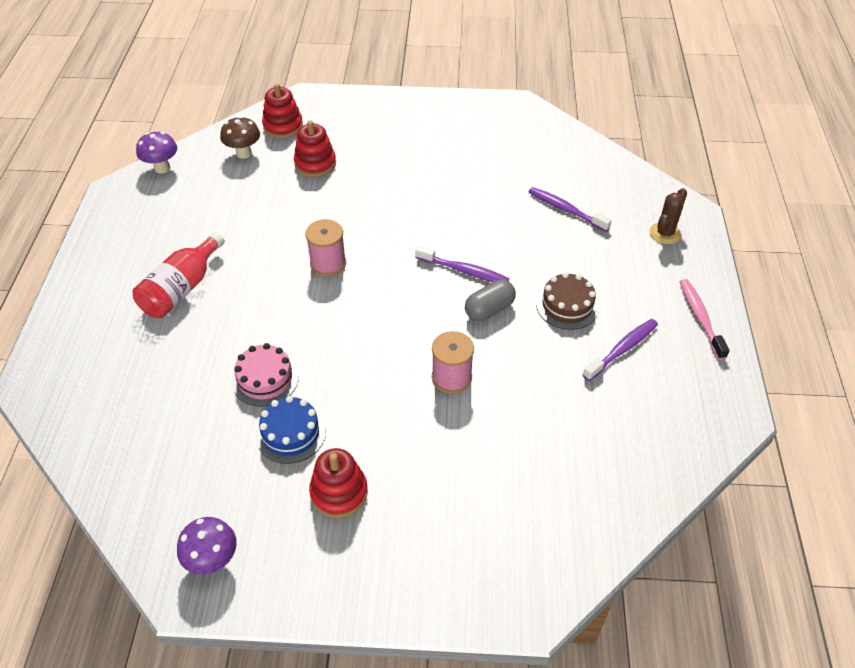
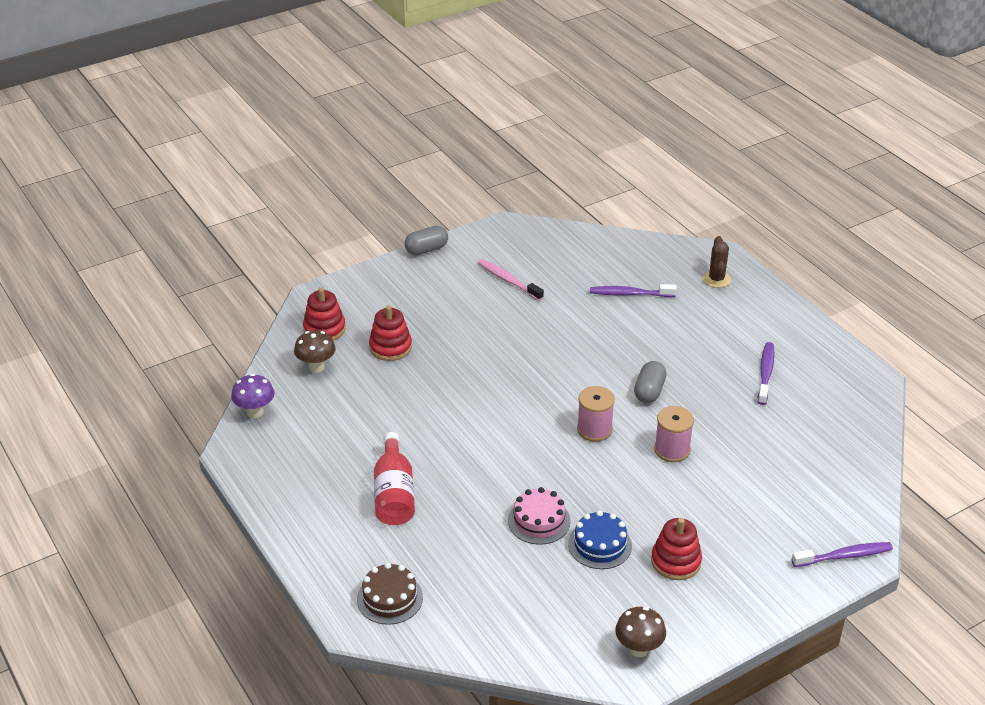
camera: 35 degrees left, 10 degrees down
(213, 560) = (638, 649): purple mushroom -> brown mushroom
(328, 263) = (492, 418): pink spool -> pink spool (594, 429)
(430, 96) = (426, 249): none -> grey capsule
(464, 271) = (602, 373): purple toothbrush -> purple toothbrush (844, 556)
(567, 305) = (700, 362): brown cake -> brown cake (390, 598)
(700, 317) = (795, 327): pink toothbrush -> pink toothbrush (508, 280)

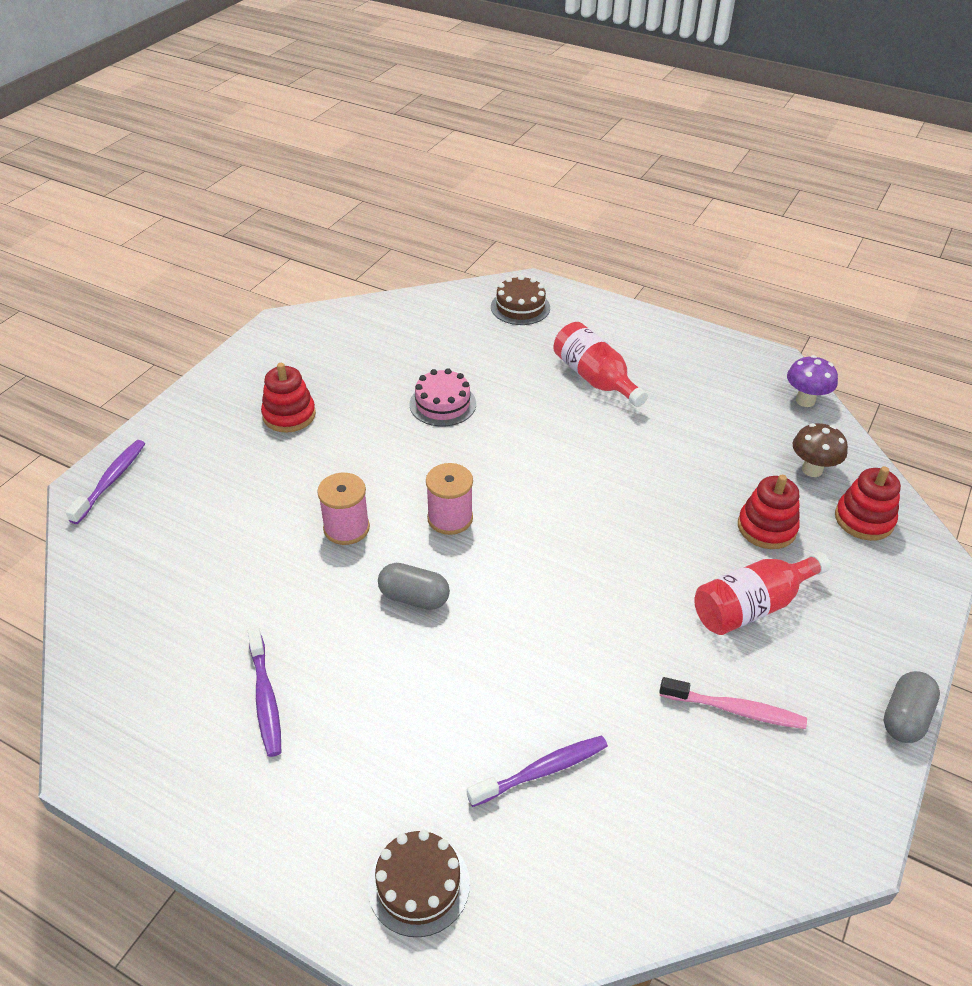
camera: 150 degrees right, 5 degrees up
(448, 315) = (752, 606): none -> red bottle
(600, 545) = (371, 404): blue cake -> none
(638, 649) = (291, 340): brown mushroom -> none
(649, 391) = (414, 597): grey capsule -> grey capsule turned 60 degrees counterclockwise
(716, 279) = (418, 884): brown cactus -> brown cake
(844, 556) = (111, 480): purple toothbrush -> purple toothbrush turned 150 degrees clockwise

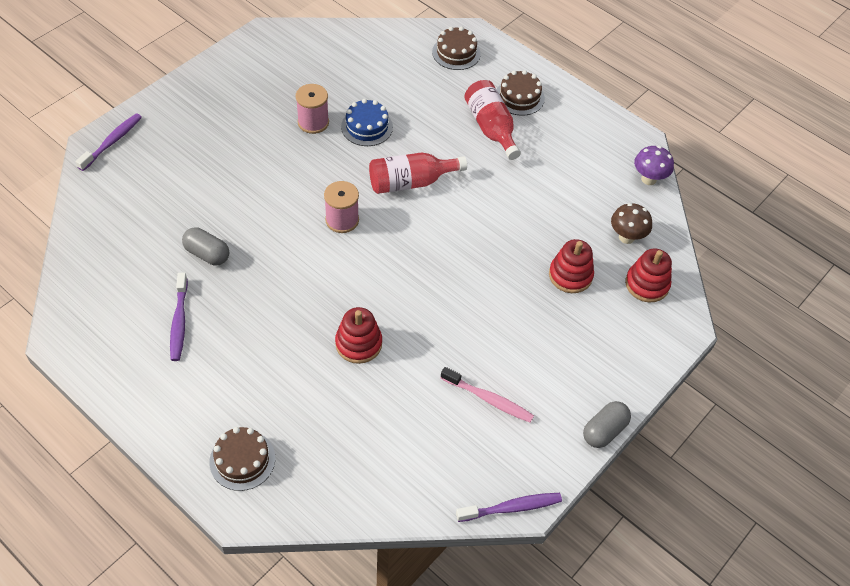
camera: 10 degrees right, 10 degrees up
(289, 415) = (250, 114): red stacking toy -> red stacking toy (358, 344)
(346, 528) = (266, 212): pink spool -> pink spool (313, 122)
(414, 597) = (298, 274): grey capsule -> grey capsule (207, 254)
(442, 404) = (367, 127): pink cake -> blue cake
(542, 771) = (344, 409): purple toothbrush -> purple toothbrush (511, 508)
(614, 340) = (519, 97): none -> brown cake
(752, 606) = (533, 331): red bottle -> red bottle (410, 182)

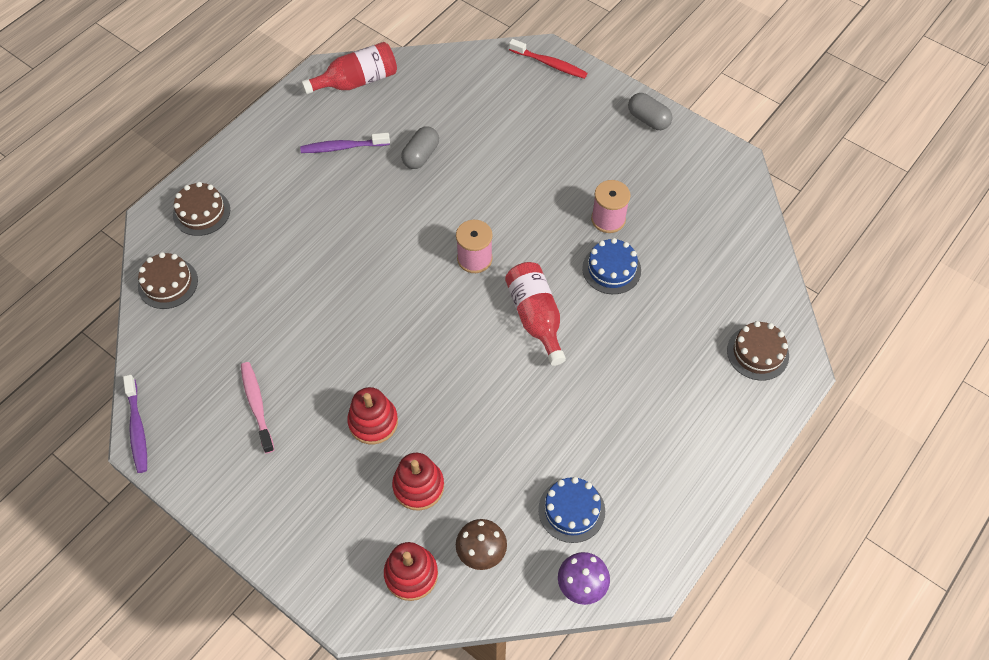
camera: 90 degrees right, 5 degrees up
(112, 142) = (550, 64): purple toothbrush -> red toothbrush
(358, 344) = (322, 287): red stacking toy -> red stacking toy (373, 422)
(489, 399) = (257, 405): pink toothbrush -> pink toothbrush turned 135 degrees clockwise
(491, 128) = (635, 396): red bottle -> red bottle (357, 81)
(519, 97) = (696, 428): brown cake -> brown cake (168, 283)
(588, 178) = (571, 510): none -> blue cake
(604, 431) = (216, 518): grey capsule -> grey capsule (648, 119)

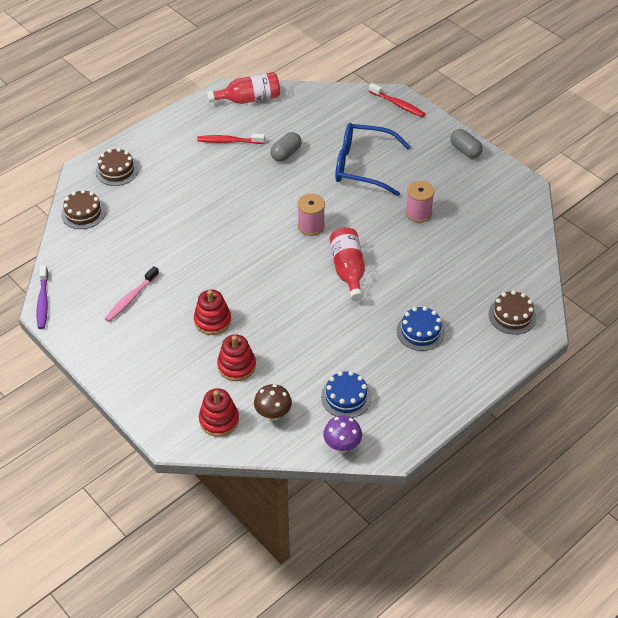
camera: 10 degrees right, 10 degrees down
(257, 405) = (131, 298): pink toothbrush -> pink toothbrush turned 135 degrees counterclockwise
(342, 147) = (229, 141): purple toothbrush -> red toothbrush
(523, 160) = (362, 166): none -> blue glasses
(611, 269) = (413, 246): blue cake -> blue cake (420, 331)

